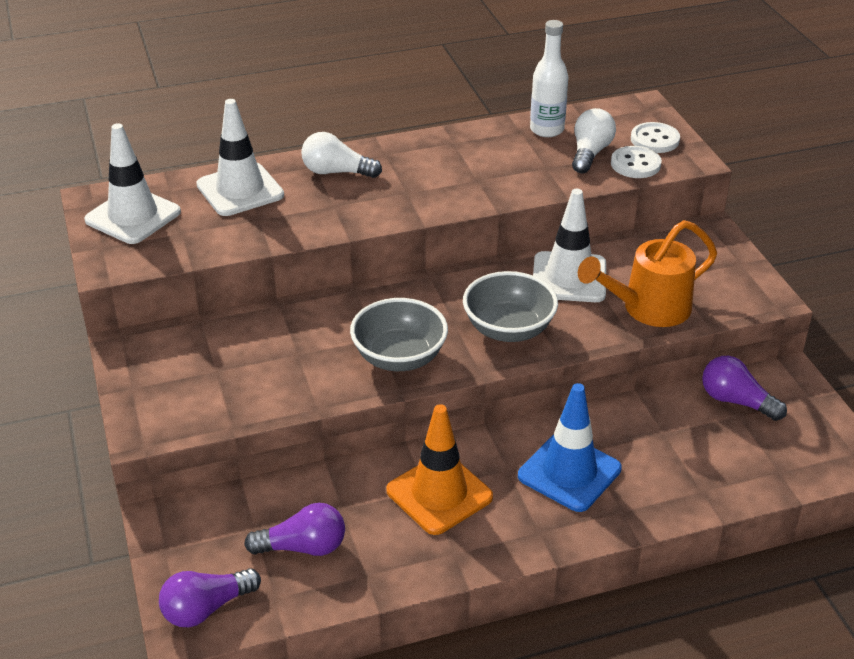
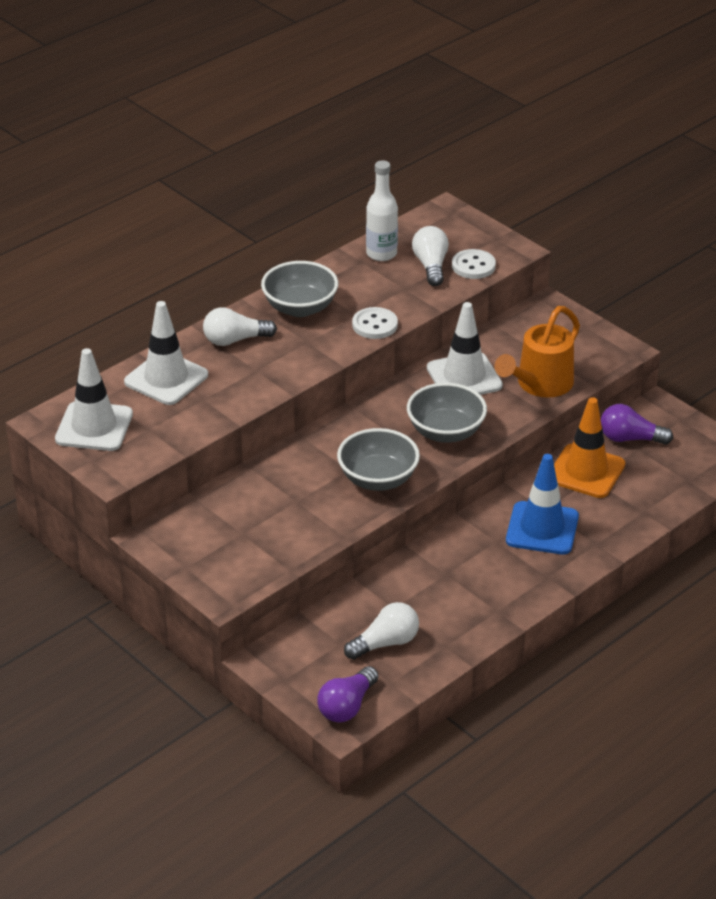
camera: 25 degrees left, 0 degrees up
(303, 547) = (385, 643): purple light bulb -> white light bulb
(425, 159) = (300, 308): none -> grey bowl
(439, 494) = (458, 574): orange traffic cone -> orange traffic cone (586, 471)
(654, 140) = (474, 239): white button -> white button (375, 325)

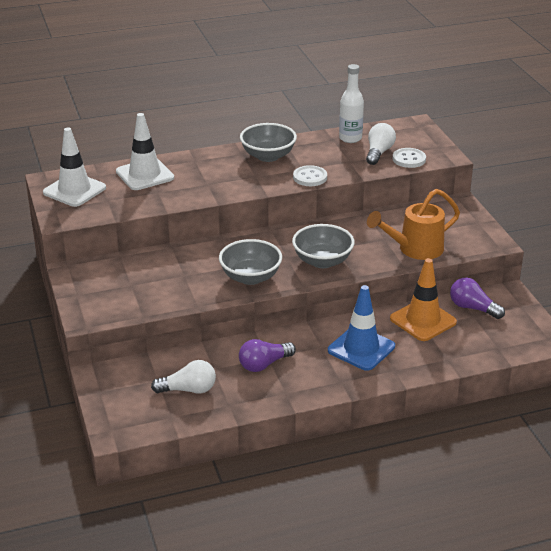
camera: 25 degrees right, 5 degrees down
(235, 340) = (209, 164): white light bulb -> none
(347, 706) = (127, 423): purple light bulb -> purple light bulb (264, 364)
(464, 377) = (363, 231): white traffic cone -> none

